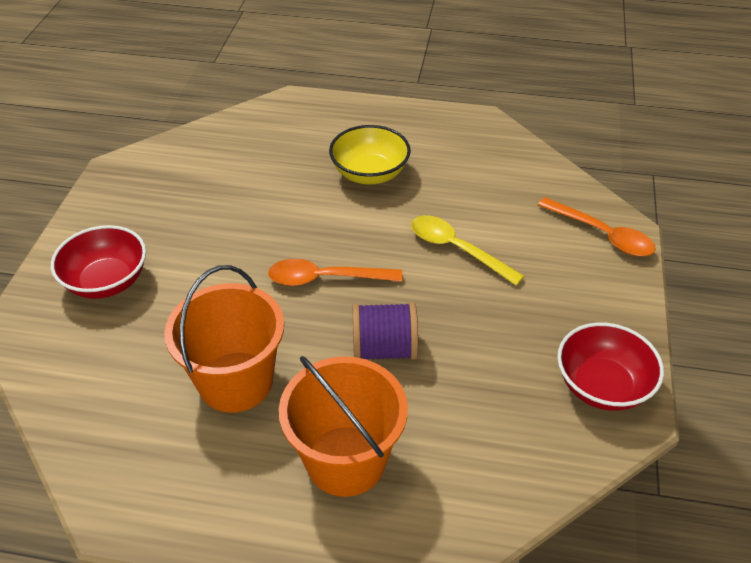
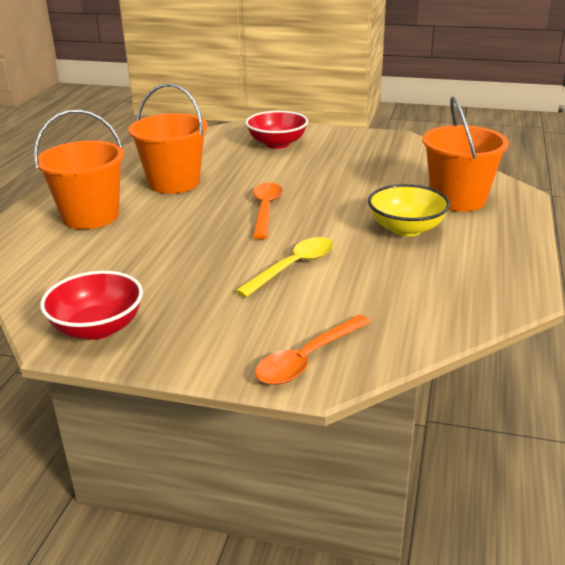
camera: 95 degrees right, 15 degrees down
(303, 137) = (458, 199): none -> orange bucket
(384, 349) = (182, 231): purple spool -> none

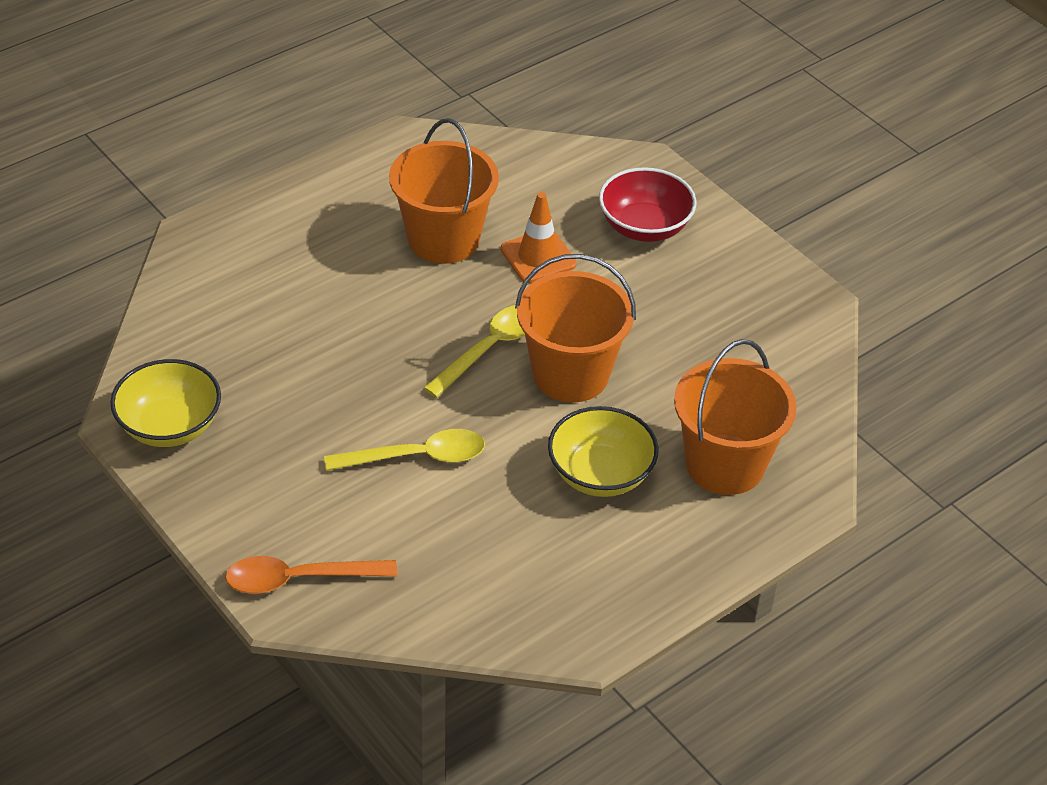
camera: 35 degrees right, 15 degrees up
(90, 216) = (304, 251): orange bucket -> orange bucket (570, 374)
(98, 328) = (170, 426): red bowl -> yellow bowl
(238, 170) = (538, 257): none -> orange traffic cone
(266, 209) = (490, 348): orange spoon -> yellow spoon

